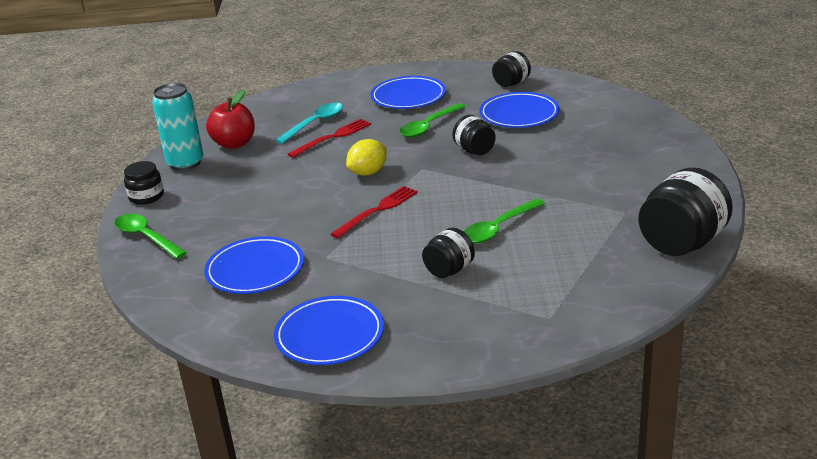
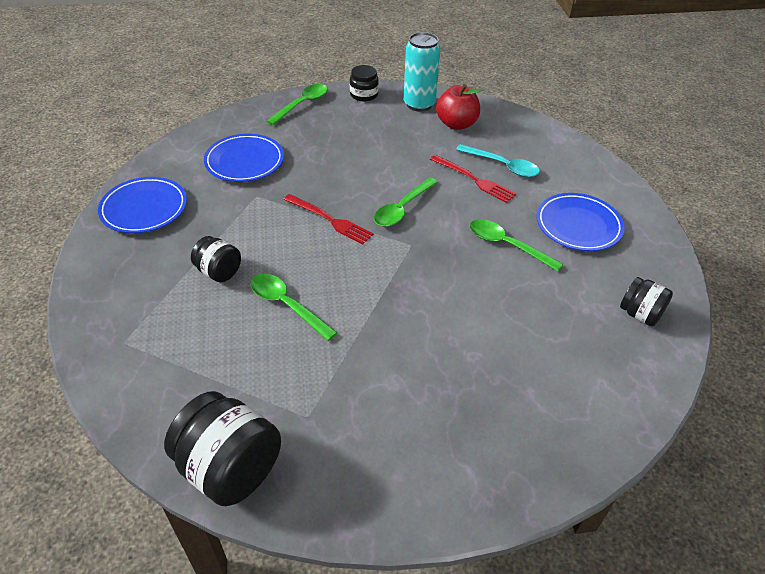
camera: 80 degrees right, 15 degrees up
(368, 172) = (402, 209): yellow lemon -> green spoon
(474, 150) = (452, 283): black jar -> none
(519, 114) = (549, 321): blue plate -> none

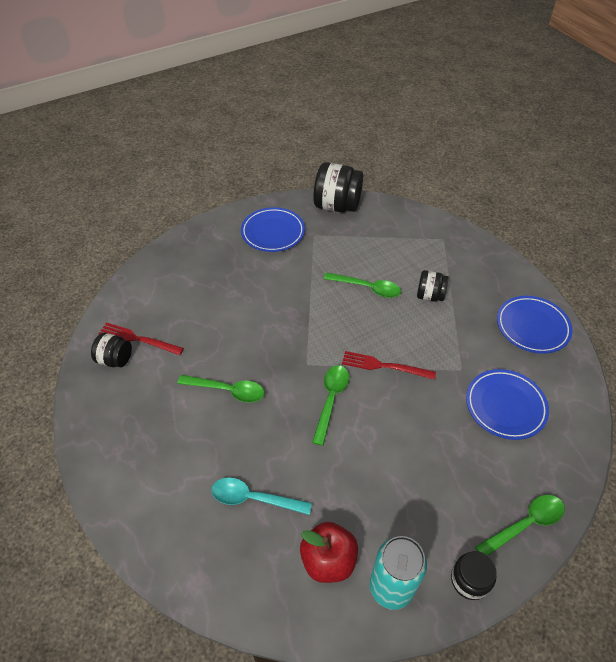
camera: 160 degrees right, 5 degrees up
(302, 104) = (525, 524): green spoon -> green spoon turned 135 degrees counterclockwise
(474, 179) = (278, 464): red fork -> red fork (138, 339)
(578, 225) = (165, 436): blue plate -> blue plate (273, 232)

